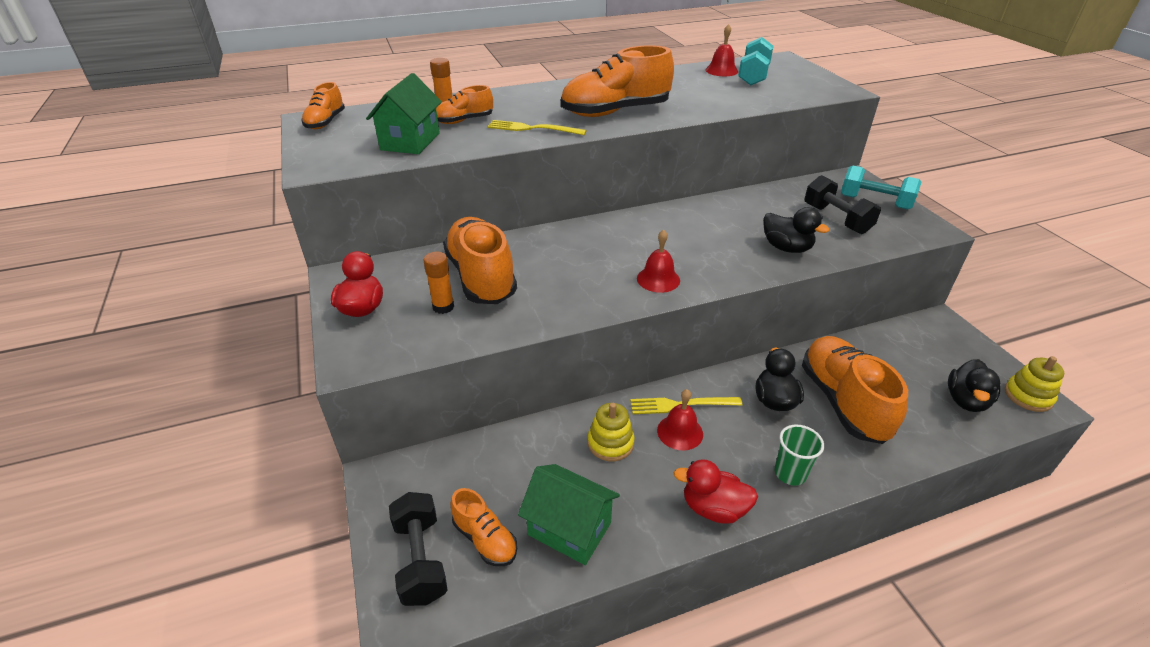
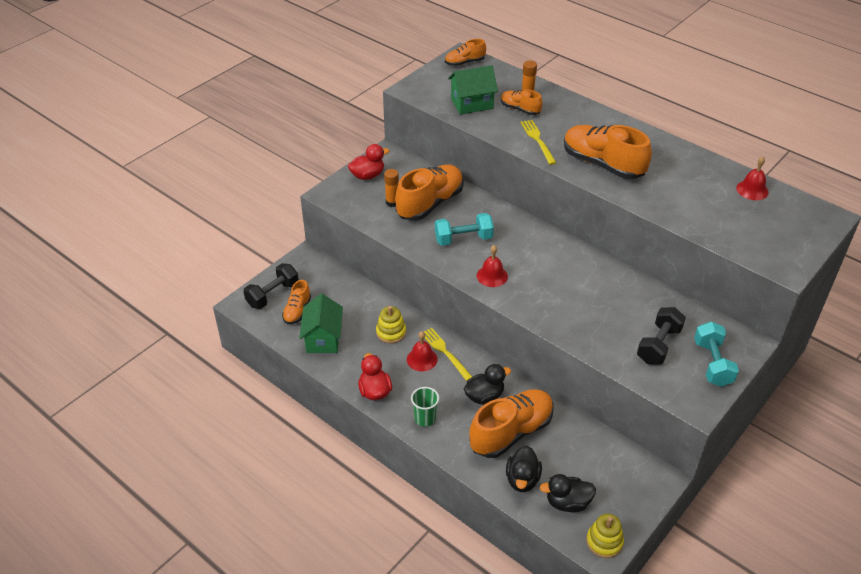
camera: 60 degrees right, 5 degrees up
(753, 76) = (760, 210): turquoise dumbbell -> turquoise dumbbell (463, 239)
(786, 248) = (587, 326): black duck -> black duck (522, 479)

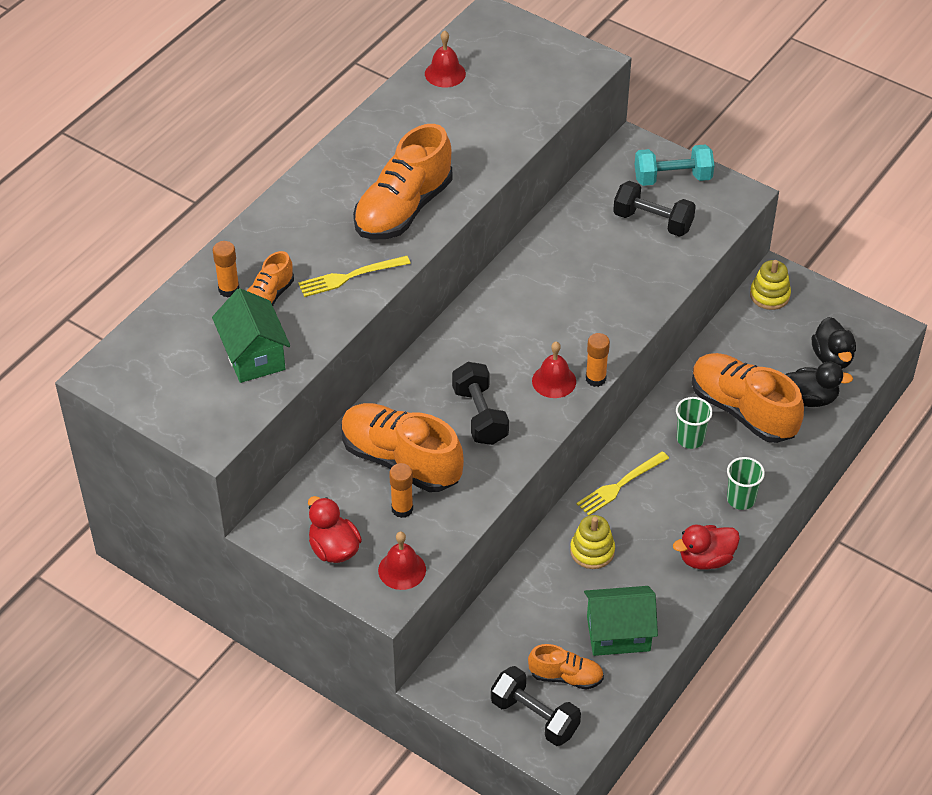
camera: 95 degrees left, 5 degrees up
(422, 359) = (637, 510): red bell -> red bell (402, 570)
(463, 239) = (480, 416): turquoise dumbbell -> black dumbbell
(464, 62) = (126, 371): orange shoe -> none
(484, 396) = (690, 439): black duck -> green cup
(493, 297) = (595, 379): none -> orange glue stick
(604, 542) = (874, 327): yellow stacking toy -> yellow stacking toy (769, 295)

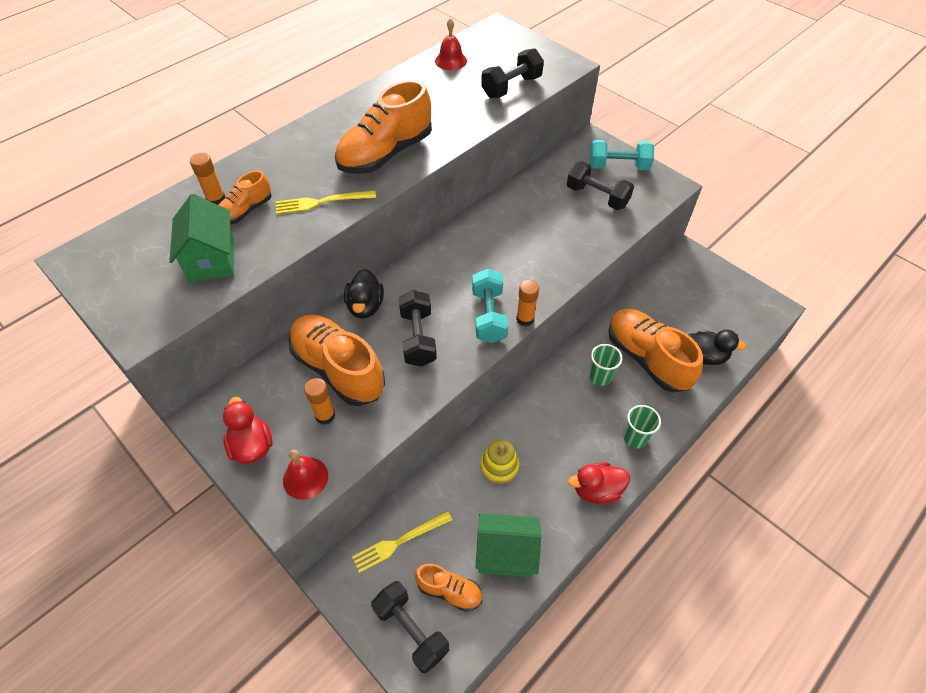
camera: 10 degrees right, 5 degrees up
(529, 102) = (511, 87): none -> black dumbbell
(554, 381) = (489, 316): red bell -> turquoise dumbbell
(620, 485) = (535, 409): yellow fork -> yellow fork (399, 542)
(769, 295) = (680, 268): yellow stacking toy -> none
(832, 358) = (725, 324): black duck -> black duck (365, 306)

